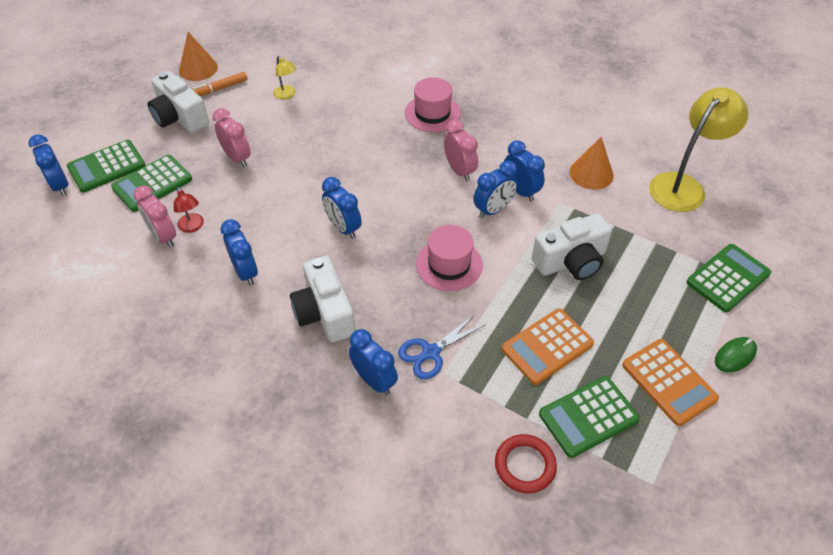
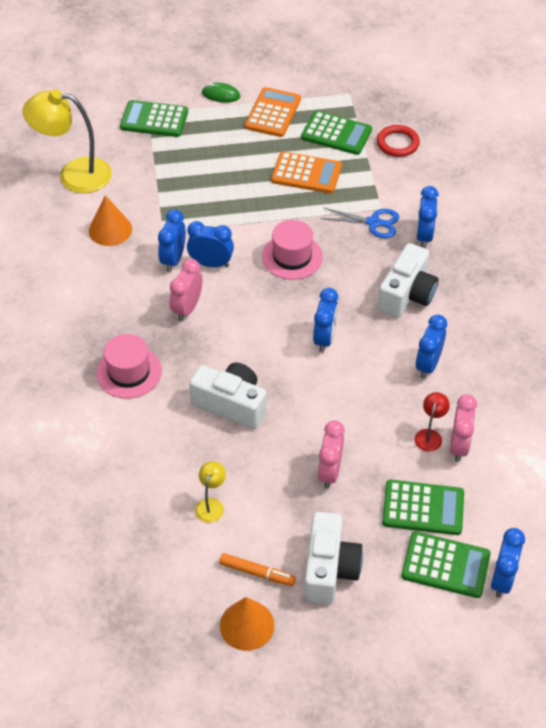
camera: 130 degrees left, 0 degrees up
(571, 261) = (219, 197): white camera -> white camera (231, 404)

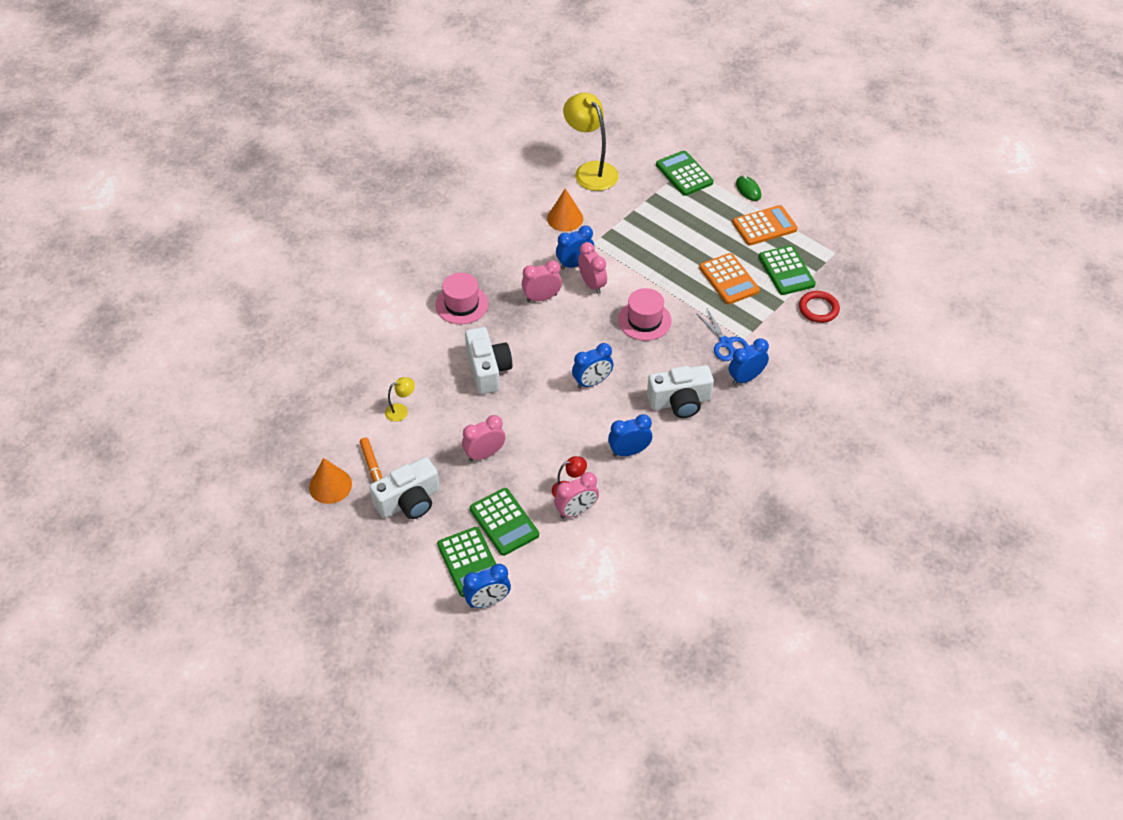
camera: 50 degrees right, 0 degrees up
(211, 263) = (592, 284): blue clock -> pink clock

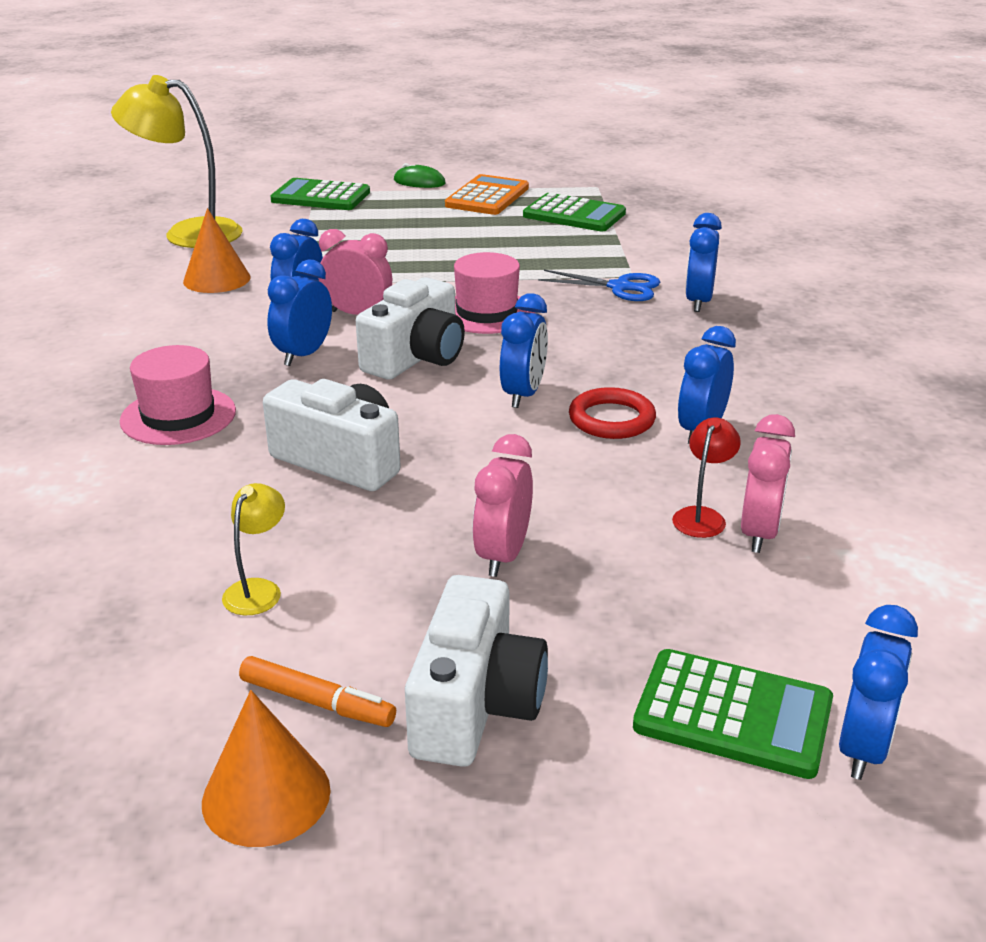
camera: 45 degrees left, 20 degrees down
(504, 522) = (686, 618): green calculator -> none
(541, 298) = (303, 355): pink clock -> blue clock
(680, 402) = (668, 355): white camera -> white camera (416, 357)
(729, 279) = (524, 243): orange calculator -> none
(818, 309) = (662, 224): red ring -> red ring (611, 419)

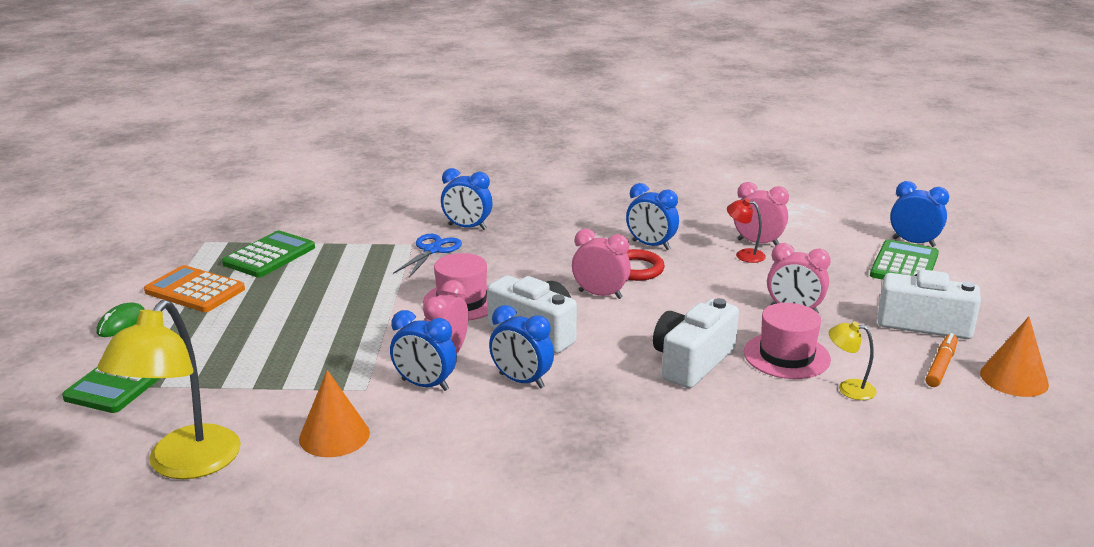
camera: 85 degrees left, 5 degrees down
(178, 416) = (625, 436): pink hat -> pink hat (786, 356)
(523, 394) = (600, 295): blue clock -> pink clock

